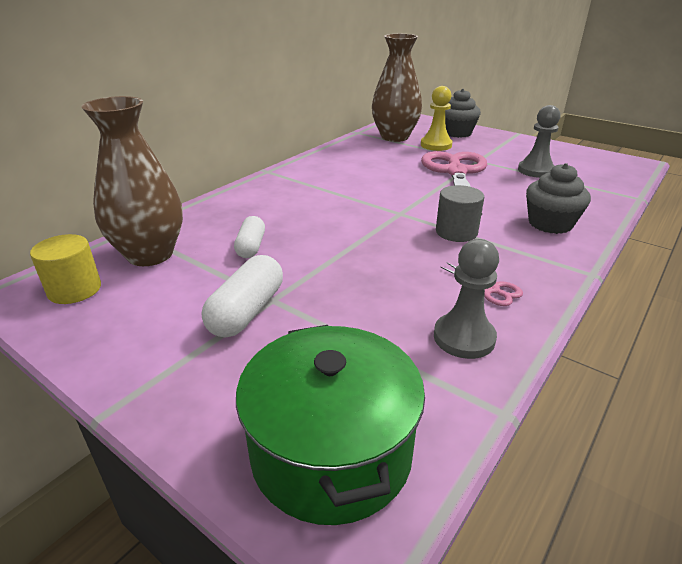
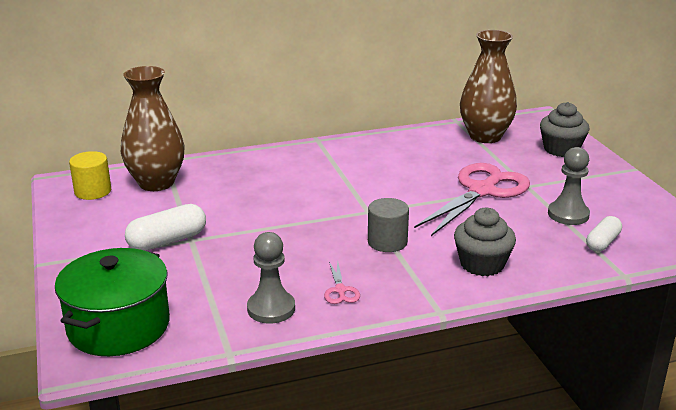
camera: 35 degrees right, 5 degrees down
(251, 246) = (223, 199): white capsule -> white capsule (602, 242)
(436, 145) = (513, 157): yellow pawn -> none

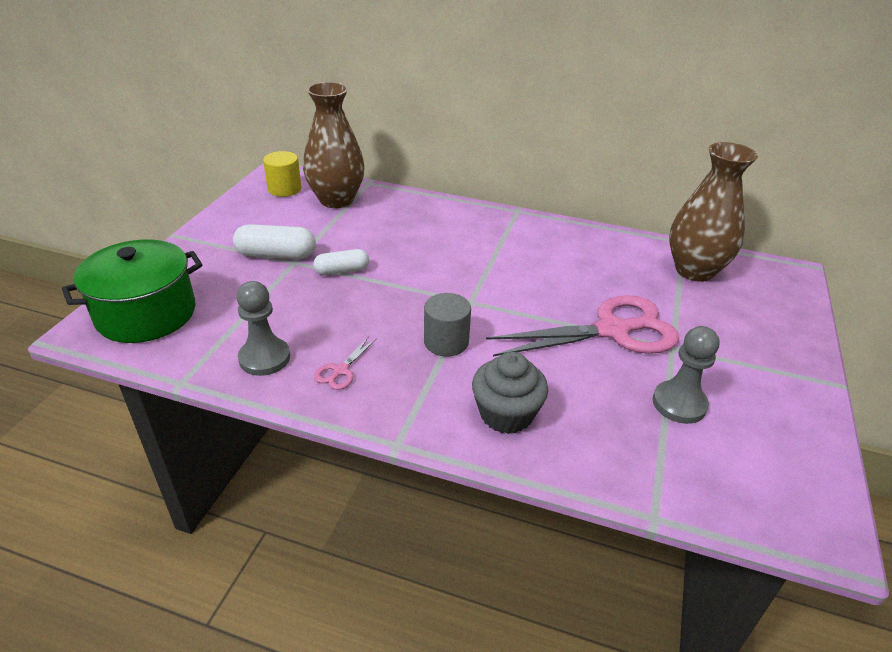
camera: 35 degrees right, 10 degrees up
(561, 149) = (769, 321): grey cupcake -> none
(602, 242) = (679, 460): white capsule -> white capsule (342, 271)

